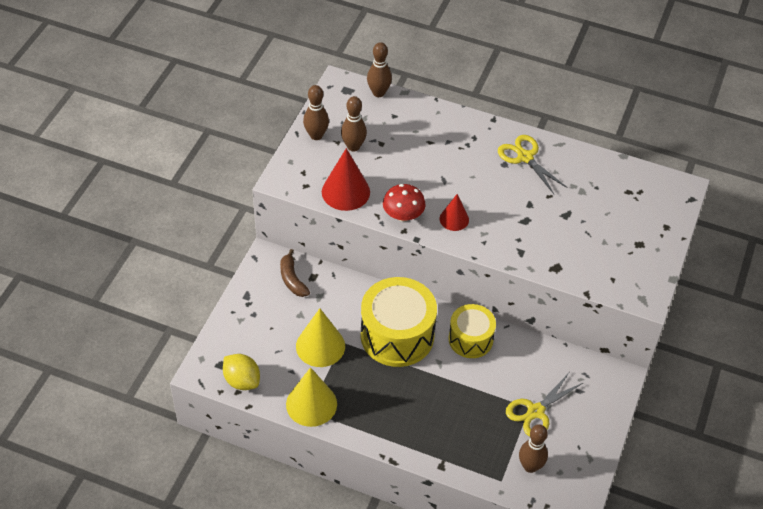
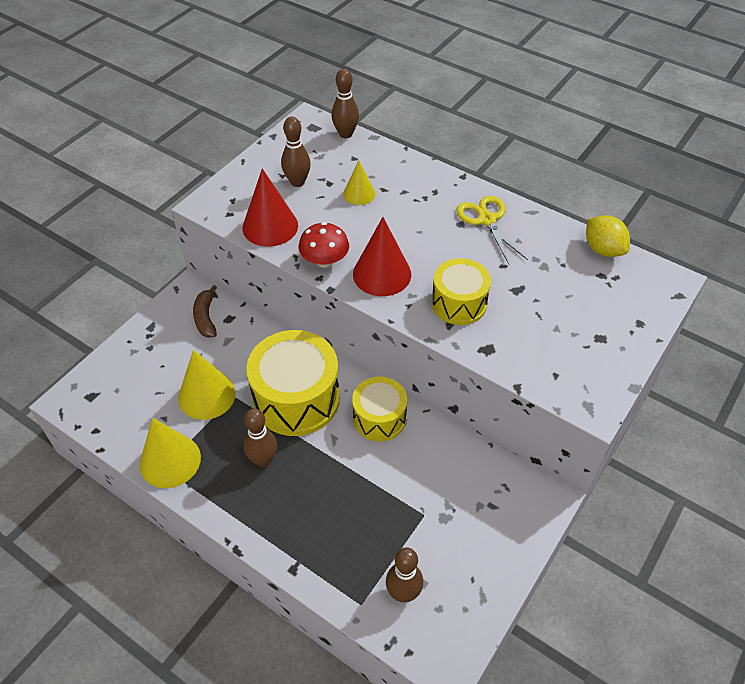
camera: 15 degrees right, 0 degrees up
(242, 381) = (105, 419): yellow lemon -> yellow lemon (603, 249)
(316, 135) = (262, 166): brown bowling pin -> brown bowling pin (263, 460)
(410, 149) = (359, 194): none -> yellow cone
(454, 219) = (382, 274): red cone -> red cone, size x1.66
(523, 234) = (459, 303): none -> yellow drum
(535, 411) = (431, 522): yellow scissors -> none

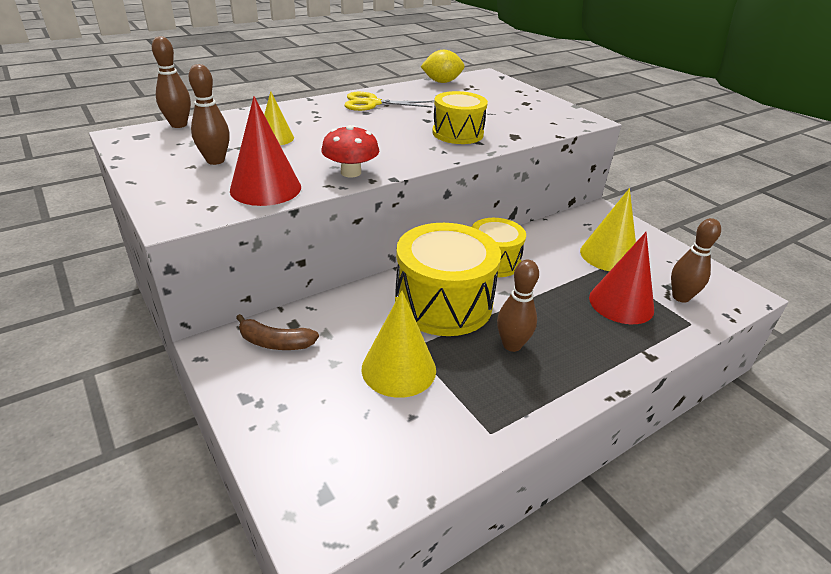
camera: 70 degrees left, 15 degrees down
(170, 460) = (482, 424): yellow cone -> yellow cone (608, 255)
(382, 274) = (395, 152): red cone -> red cone (621, 303)

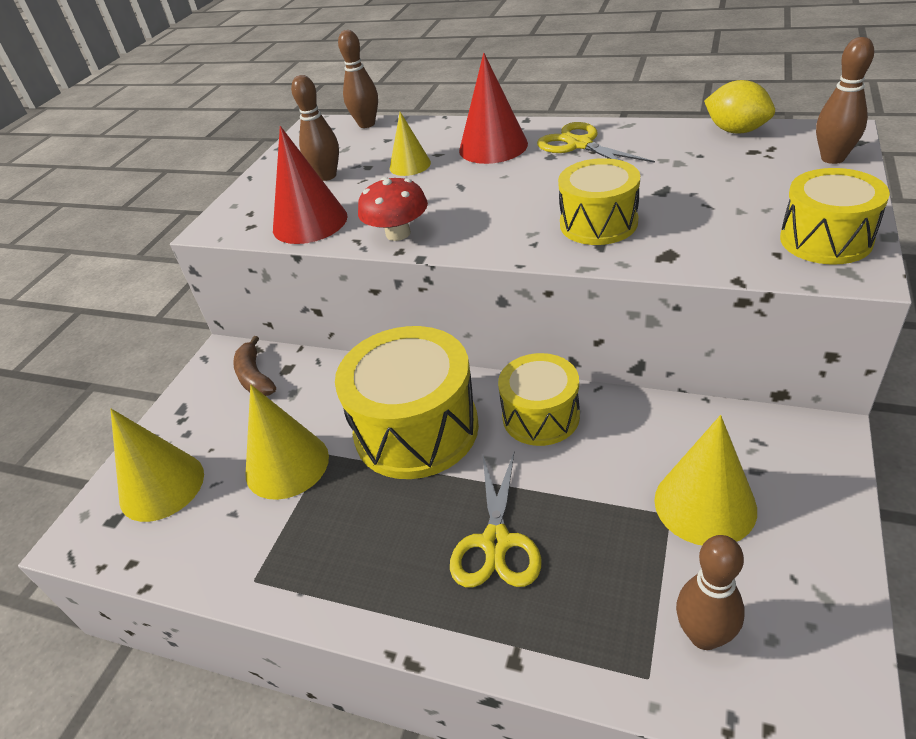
camera: 60 degrees right, 5 degrees up
(326, 446) = (162, 486): none -> yellow cone
(512, 345) = (401, 519): brown bowling pin -> brown bowling pin (832, 158)
(559, 113) = (825, 239): none -> yellow drum
(567, 321) = (496, 542): none -> yellow scissors
(621, 303) = (600, 574): red cone -> red cone (493, 147)

